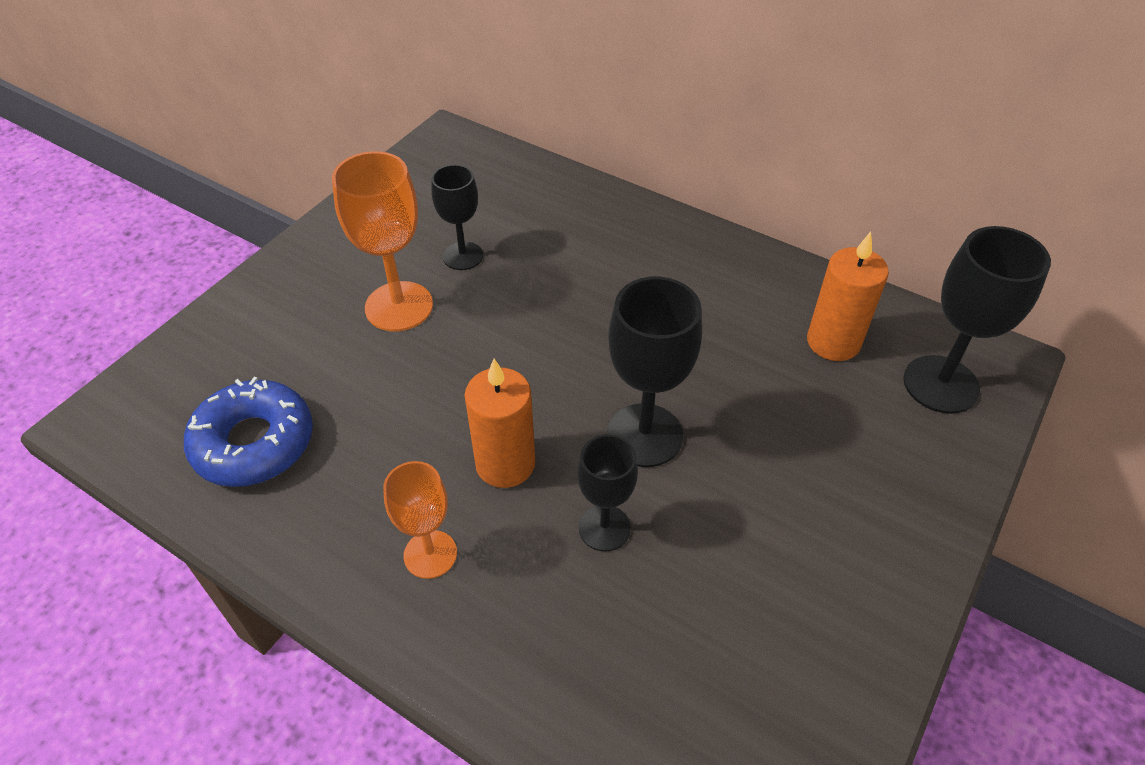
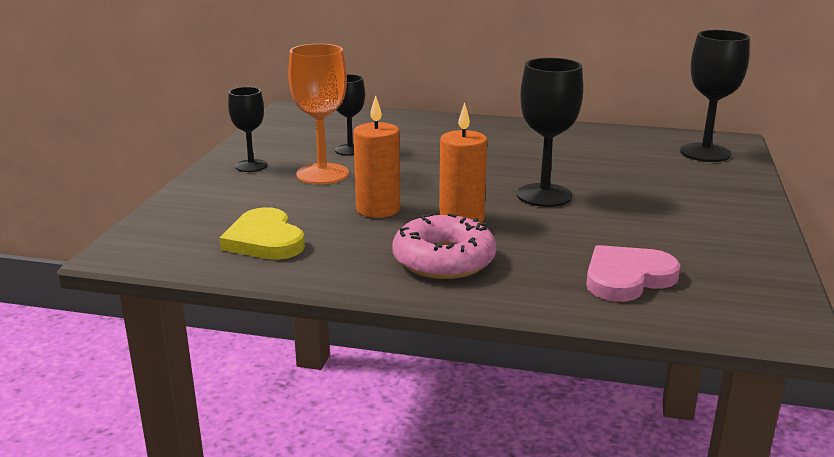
camera: 20 degrees left, 25 degrees down
(254, 443) = (264, 240): blue donut -> yellow heart
(430, 554) = (444, 260): orange goblet -> pink donut
(604, 528) = (553, 231): black goblet -> black goblet (251, 166)
(634, 674) = (627, 278): none -> pink heart
(833, 342) = (628, 148): orange candle -> orange candle (378, 209)

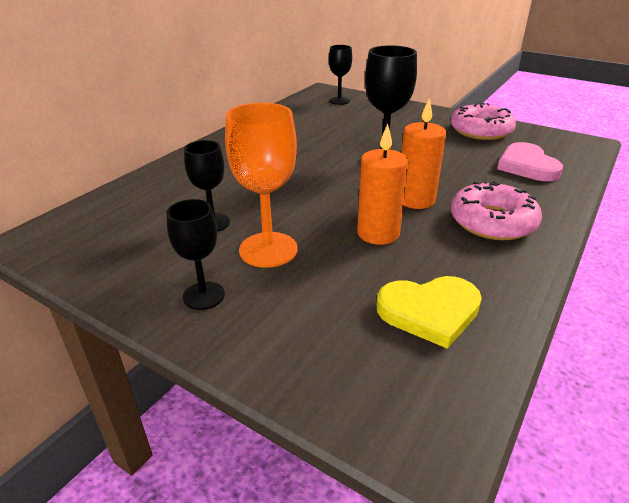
camera: 70 degrees left, 10 degrees up
(705, 153) = (339, 101): black goblet -> black goblet, size x0.63
(721, 243) = (480, 131): none -> pink donut

